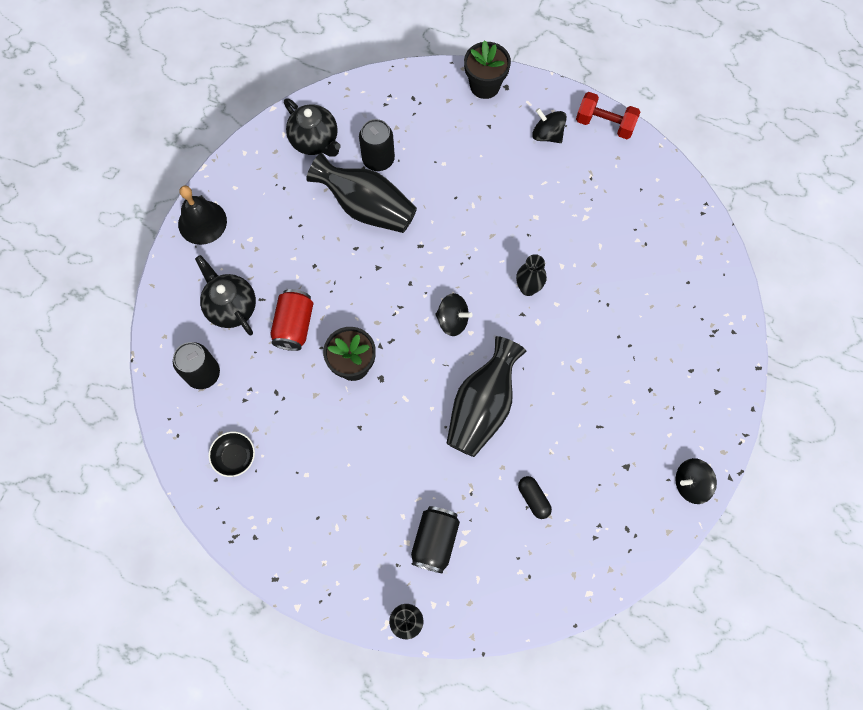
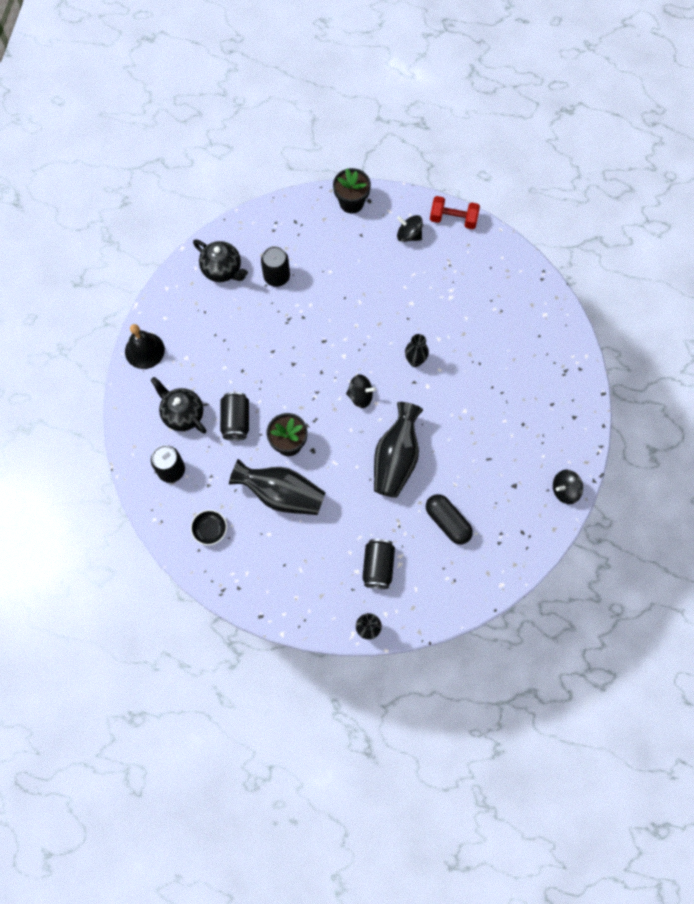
camera: 10 degrees left, 0 degrees up
(294, 325) = (236, 421): red can -> black can
(366, 207) = (275, 317): black vase -> black vase (281, 494)
(533, 499) = (447, 522): black capsule -> black capsule, size x1.63

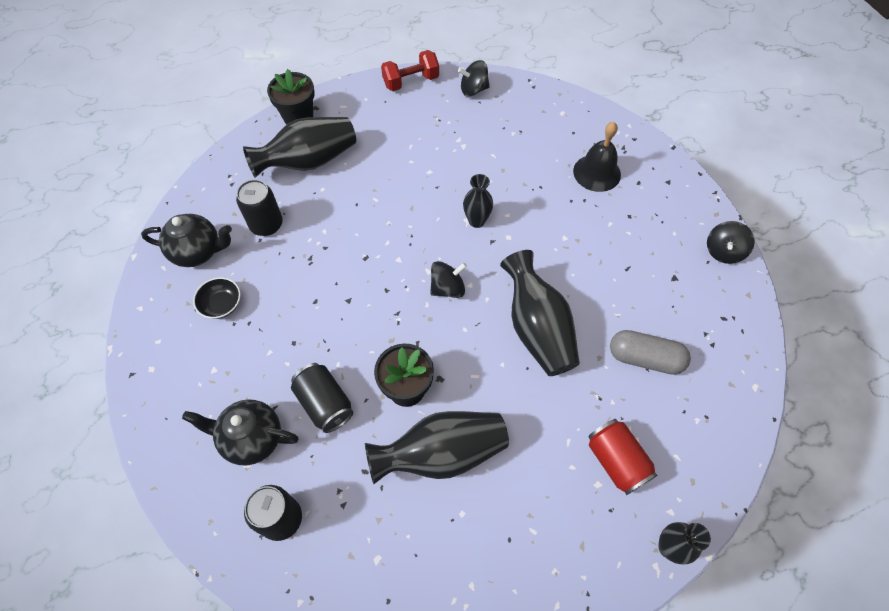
camera: 35 degrees left, 10 degrees down
(144, 350) = (153, 393): black bell -> black bell (597, 172)
(210, 530) = (385, 562): black bowl -> black bowl (221, 304)
(335, 244) = (309, 161): none -> black vase
(378, 566) = (616, 461): black can -> red can
(409, 235) = (378, 115): black spinning top -> black spinning top (473, 89)
(447, 522) = (644, 358): black capsule -> grey capsule

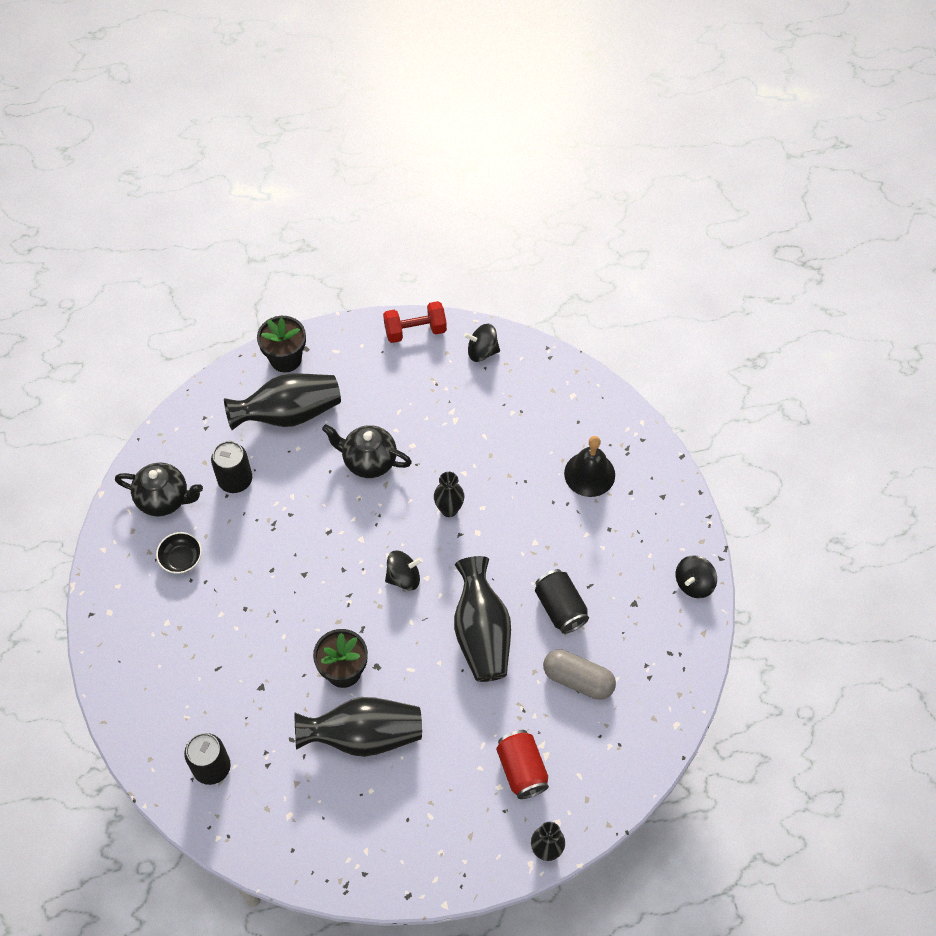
camera: 10 degrees right, 0 degrees up
(252, 438) = (194, 693): black teapot -> black teapot (368, 461)
(324, 403) = (265, 672): black can -> black can (560, 608)

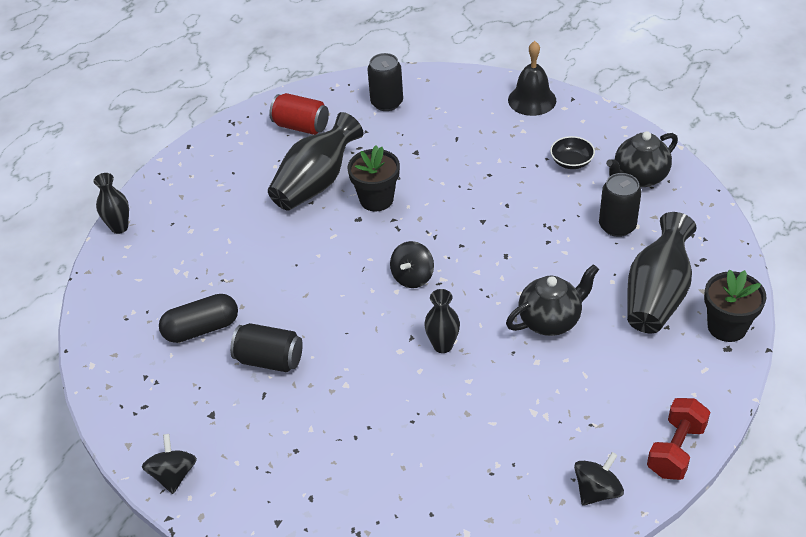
camera: 135 degrees right, 15 degrees down
(481, 633) = (310, 295): black vase -> none
(522, 769) = (185, 250): red can -> red can (301, 126)
(578, 680) = (201, 328): grey capsule -> black capsule
(589, 474) = (365, 478): black bell -> black bell (532, 100)

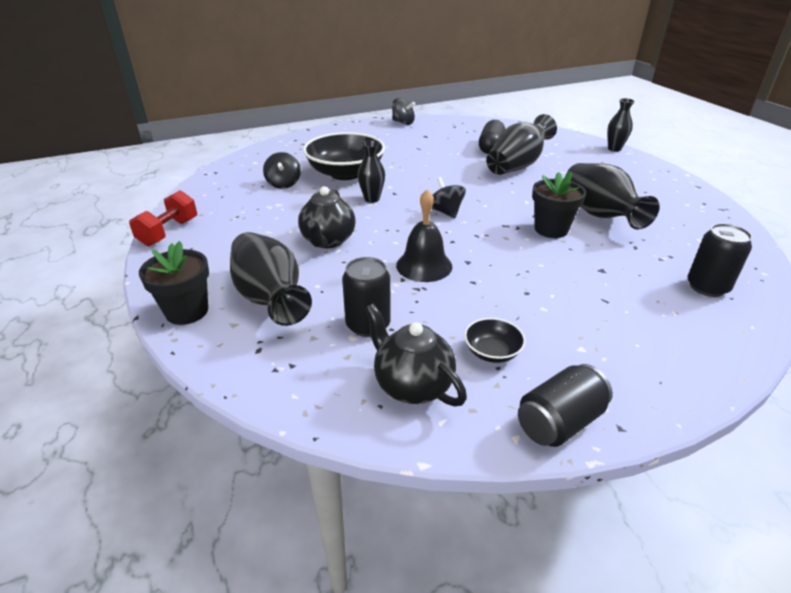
camera: 125 degrees right, 10 degrees down
(243, 280) = (517, 165): none -> black vase
(269, 360) = (440, 155): black can -> black can (559, 422)
(301, 126) = (693, 233): red can -> none
(405, 412) = (345, 173): none -> black bowl
(532, 100) = (643, 389): black bell -> black bell (424, 265)
(597, 491) = (203, 198): black spinning top -> black spinning top (283, 184)
(639, 177) = (412, 385): black teapot -> black teapot turned 45 degrees counterclockwise
(676, 450) = (169, 232): red dumbbell -> red dumbbell turned 45 degrees clockwise

